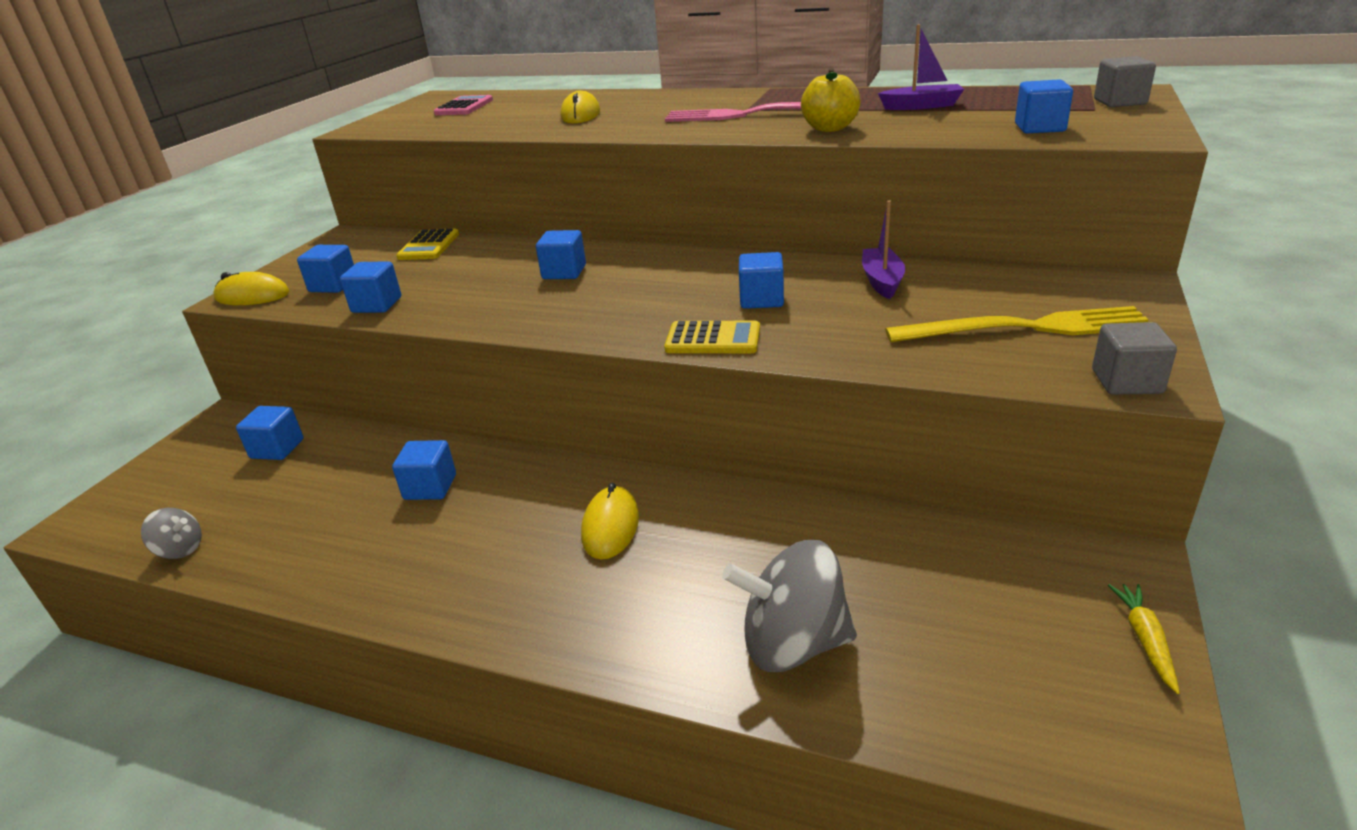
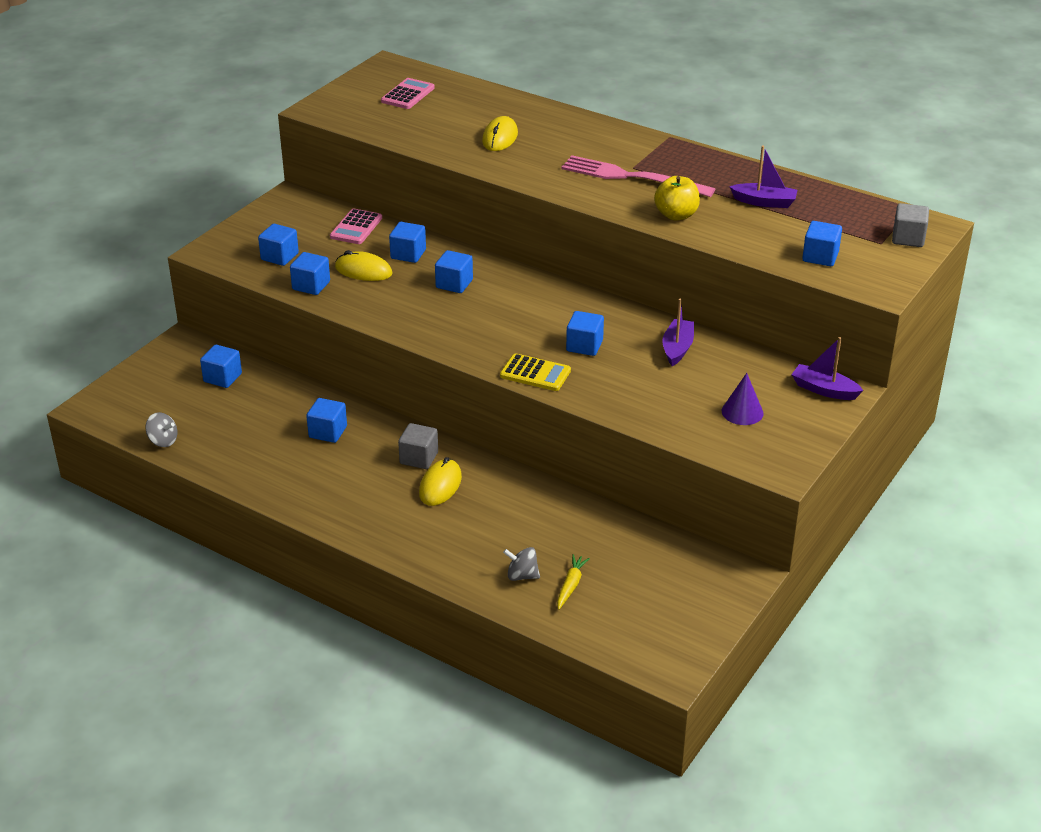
camera: 10 degrees right, 5 degrees up
(252, 296) = (219, 254): yellow mouse -> yellow mouse (363, 271)
(429, 246) = (356, 227): yellow calculator -> pink calculator
(498, 257) = (408, 254): none -> blue cube
(792, 643) = (522, 575): grey spinning top -> grey spinning top, size x0.50
(1026, 328) = (742, 412): yellow fork -> purple cone
(1104, 286) = (824, 390): none -> purple boat
(1126, 381) = (768, 464): grey cube -> grey cube (419, 458)
(1145, 640) = (717, 616): yellow carrot -> yellow carrot (571, 585)

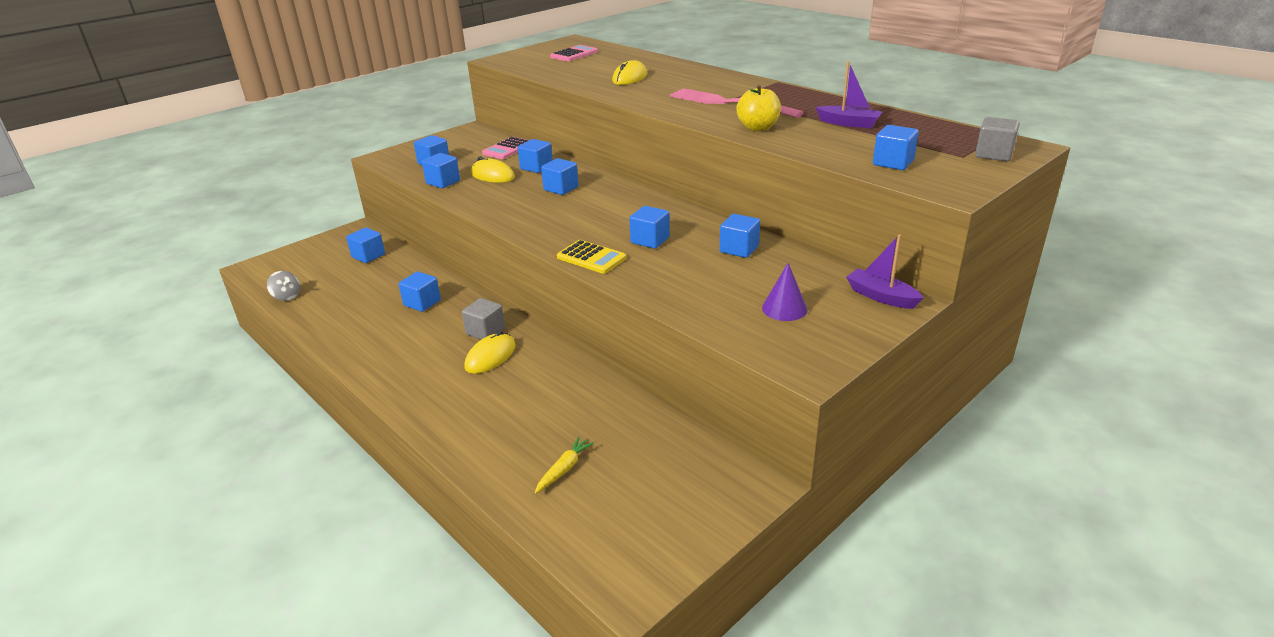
camera: 15 degrees right, 5 degrees down
(522, 575) = (519, 451): grey spinning top -> none
(677, 348) = (739, 249): purple boat -> blue cube

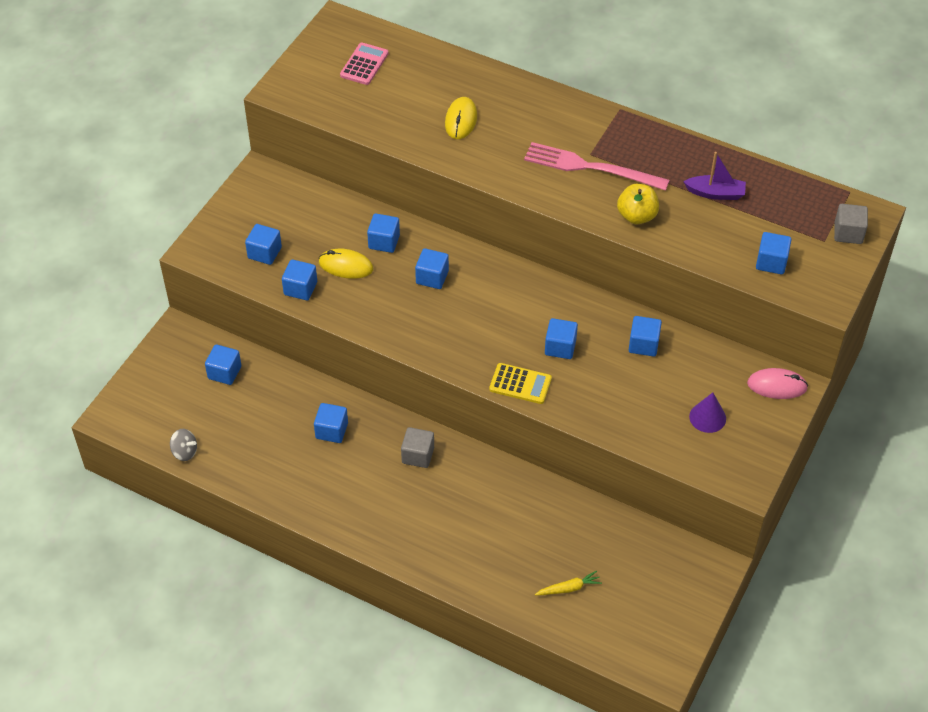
camera: 20 degrees left, 20 degrees up
(490, 357) = (441, 485): yellow mouse -> none
(507, 149) = (330, 210): pink calculator -> none
(564, 469) = (569, 588): yellow carrot -> yellow carrot turned 60 degrees clockwise
(881, 296) = (777, 386): purple boat -> pink mouse

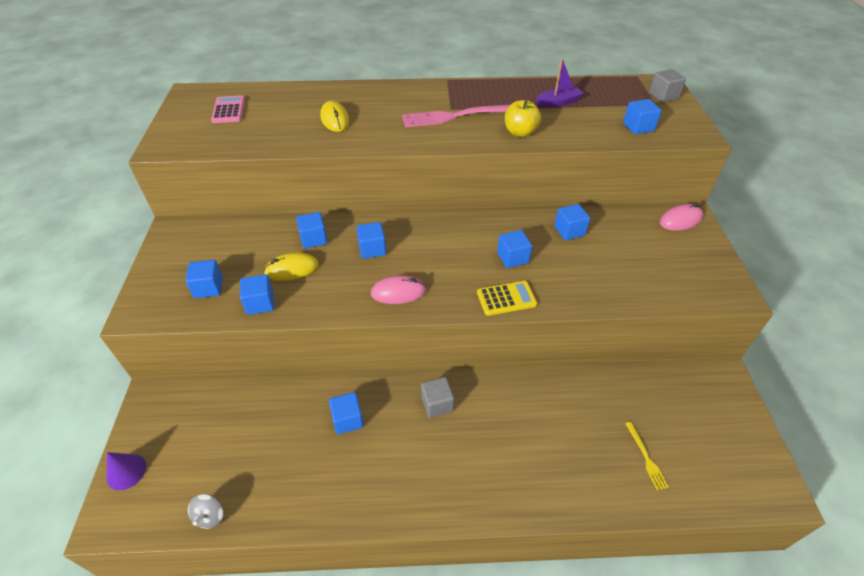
camera: 30 degrees left, 5 degrees down
(185, 452) = (210, 516): grey spinning top -> grey spinning top turned 105 degrees clockwise
(224, 372) = (215, 414): blue cube -> none
(426, 333) = (398, 292): none -> pink mouse
(569, 588) = (646, 457): yellow carrot -> yellow fork
(707, 417) = (661, 261): purple cone -> purple cone (126, 471)

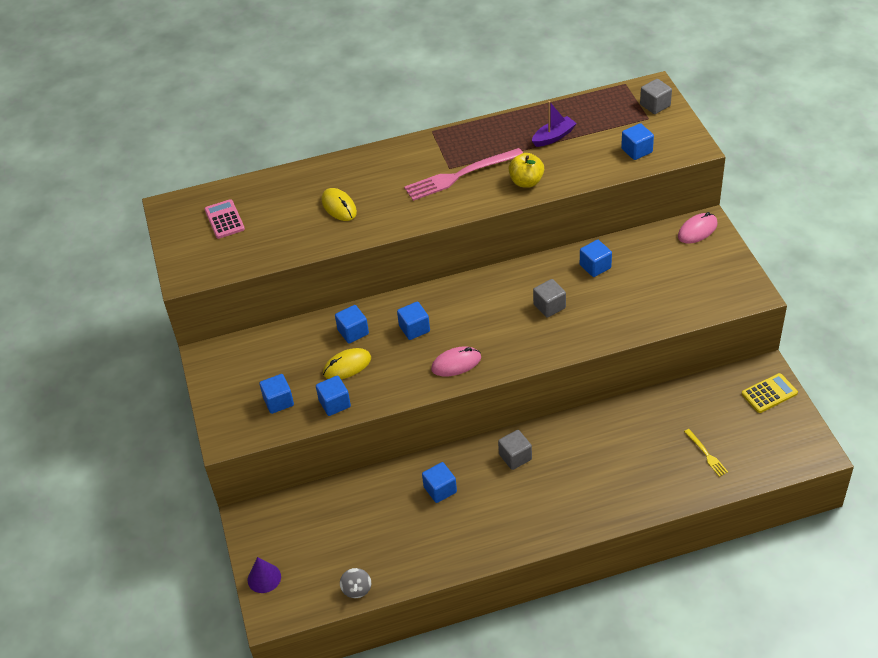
camera: 10 degrees left, 0 degrees up
(506, 298) = (555, 346): yellow calculator -> yellow calculator (769, 393)
(512, 258) = (549, 306): blue cube -> grey cube

